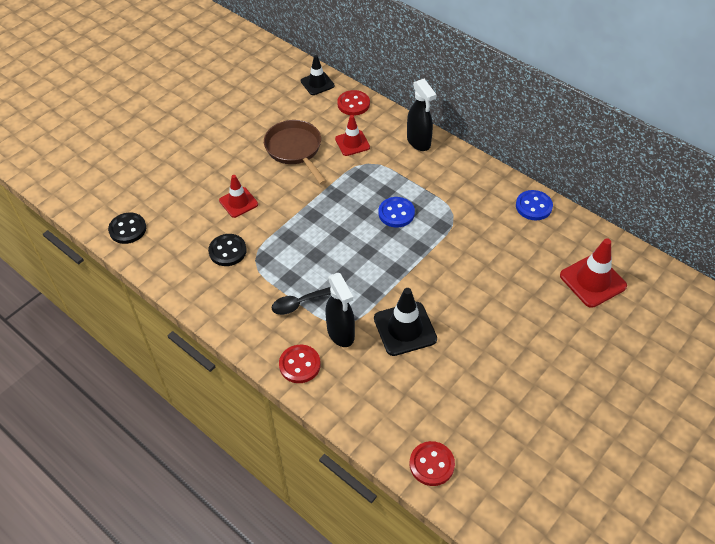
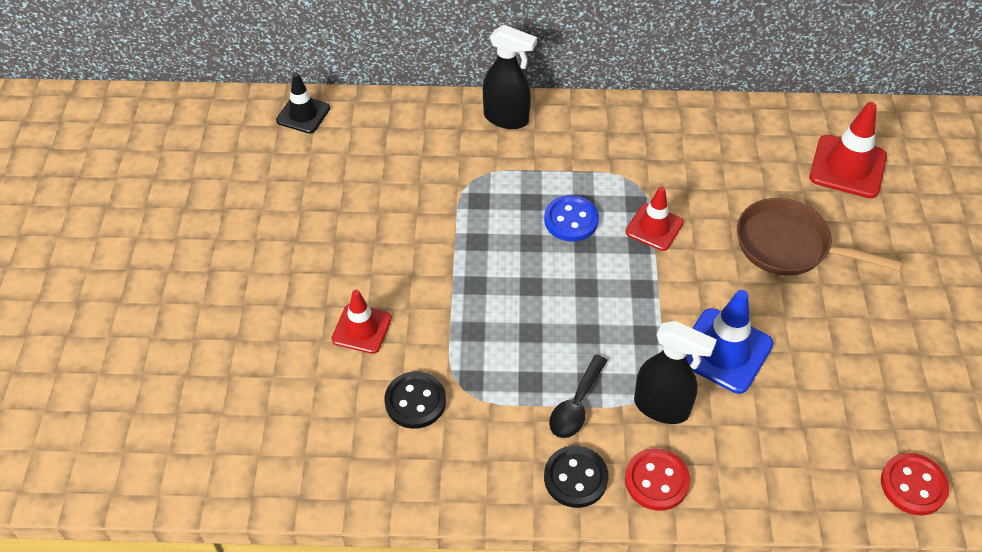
camera: 40 degrees left, 0 degrees up
(127, 229) = (242, 465): black button -> black button (575, 478)
(295, 150) = (365, 216): brown pan -> brown pan (789, 246)
(352, 143) = (428, 165): red traffic cone -> red traffic cone (654, 227)
(353, 104) = (378, 115): red button -> none
(405, 329) = (724, 351): black traffic cone -> blue traffic cone
(533, 206) = (707, 121): blue button -> none

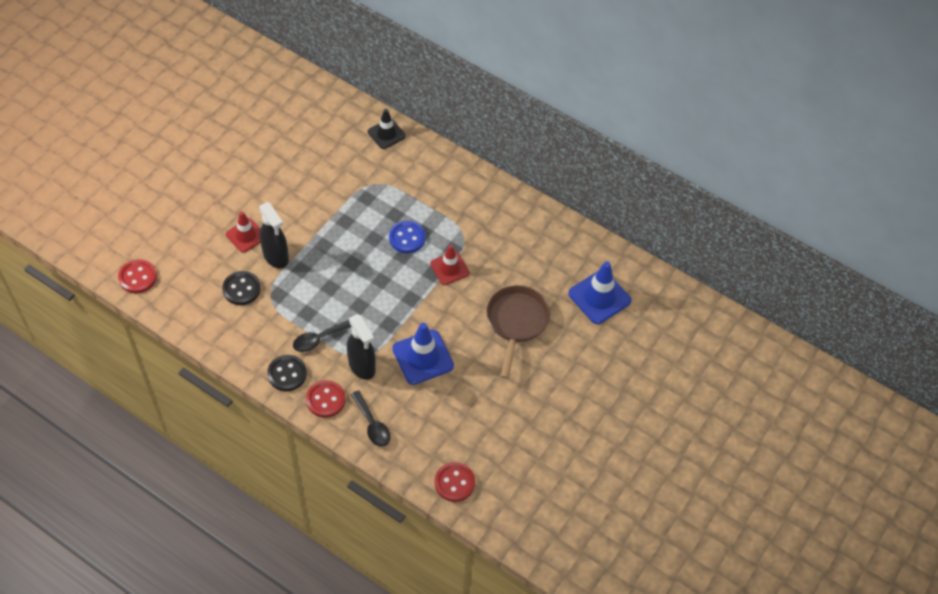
camera: 30 degrees right, 5 degrees up
(251, 471) = (138, 277): none -> red button
(303, 114) = (313, 92): black traffic cone -> black traffic cone (386, 134)
(506, 119) = (425, 157): black spray bottle -> black spray bottle (276, 256)
(745, 475) = (372, 424): none -> black spoon
(789, 246) = (516, 323): brown pan -> brown pan turned 45 degrees clockwise
(847, 167) = (599, 297): red traffic cone -> blue traffic cone

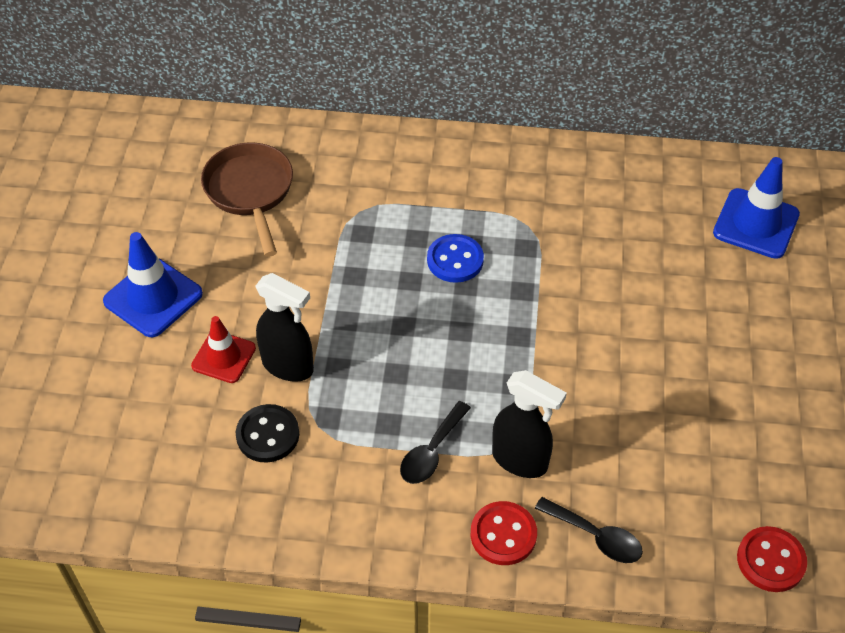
camera: 25 degrees left, 5 degrees down
(138, 277) = (93, 492): red button -> none
(287, 374) = (420, 525): black button -> none
(386, 134) = (331, 143): black traffic cone -> none
(423, 357) = (594, 407): blue traffic cone -> blue traffic cone (153, 297)
(449, 268) = (541, 273): red traffic cone -> none
(516, 323) = (680, 303): brown pan -> brown pan (250, 192)

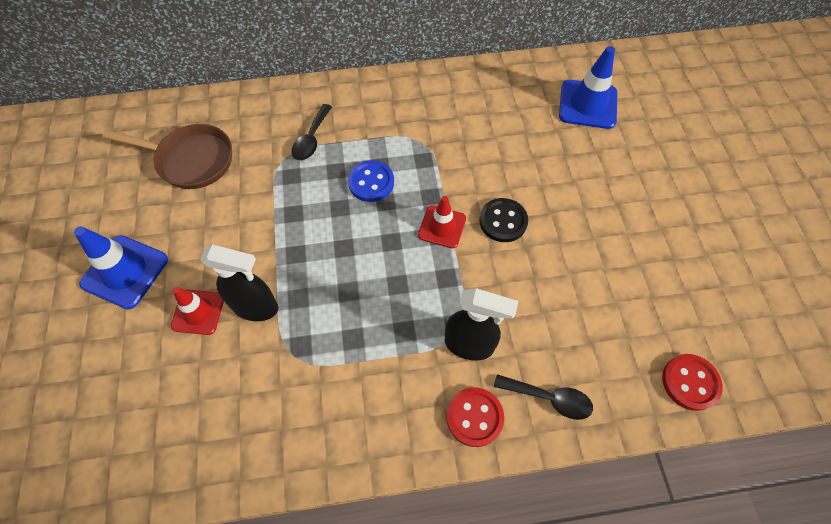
camera: 15 degrees left, 10 degrees up
(250, 192) = (191, 160): brown pan -> brown pan turned 135 degrees clockwise
(268, 435) = (252, 376): black button -> black button (503, 221)
(431, 451) = (395, 355): black spoon -> black spoon (311, 139)
(526, 327) = (442, 227): none -> red traffic cone

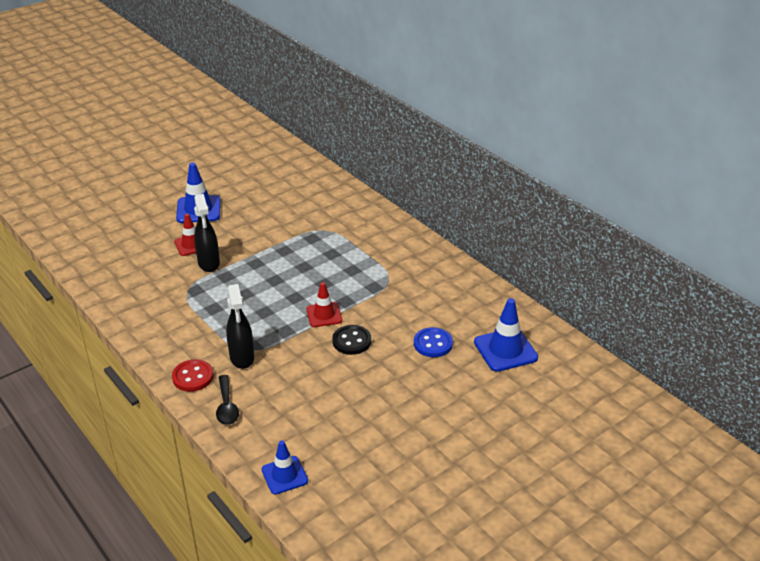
camera: 60 degrees right, 25 degrees down
(191, 160) = (291, 197): brown pan -> none
(311, 139) = (348, 234): black spoon -> none
(371, 182) = (334, 271): blue button -> blue button (433, 344)
(690, 382) = (284, 475): red button -> blue traffic cone

